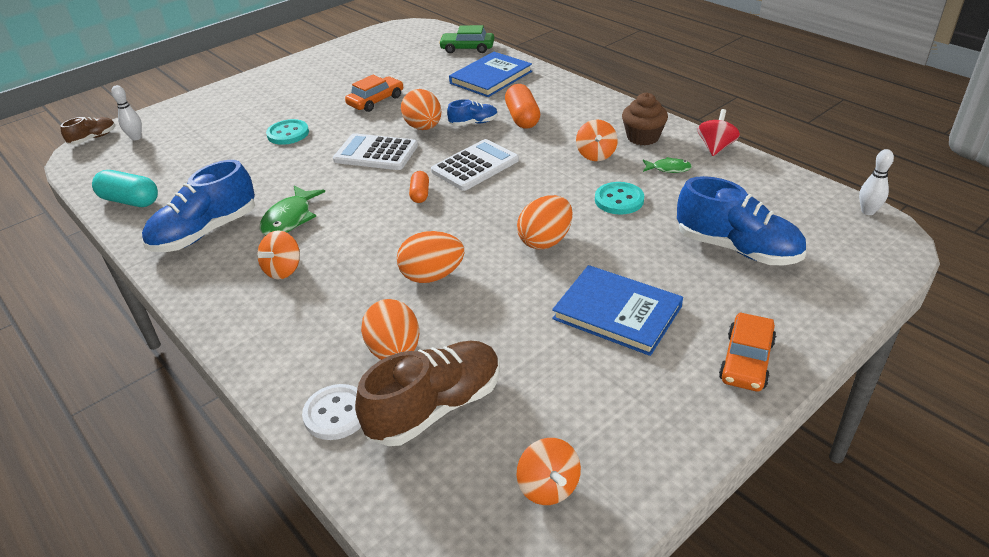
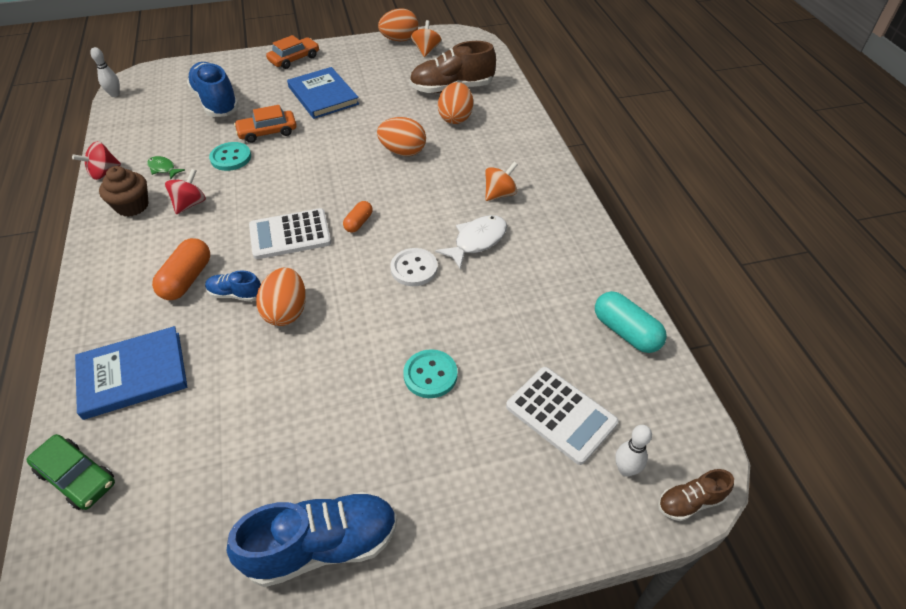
camera: 155 degrees left, 10 degrees up
(205, 232) = (553, 256): blue shoe -> blue shoe (322, 546)
(290, 219) = (477, 241): green fish -> white fish
(336, 413) = (502, 101): white button -> white button (414, 268)
(376, 101) = (295, 395): orange car -> orange car (267, 132)
(376, 153) = (359, 292): white calculator -> white calculator (561, 414)
(545, 241) = (312, 148): orange egg -> orange egg (399, 40)
(596, 155) = (190, 204): orange spinning top -> red spinning top

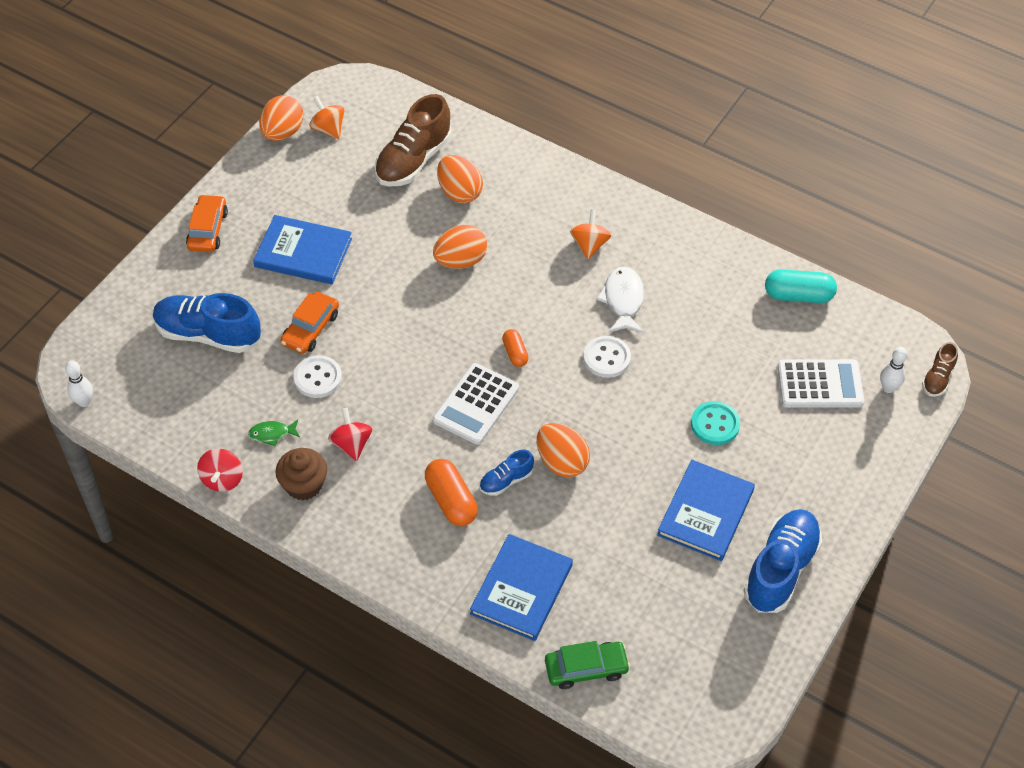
camera: 45 degrees left, 5 degrees up
(231, 158) = (317, 378): turquoise button -> white button
(330, 437) = (705, 512): none -> blue book

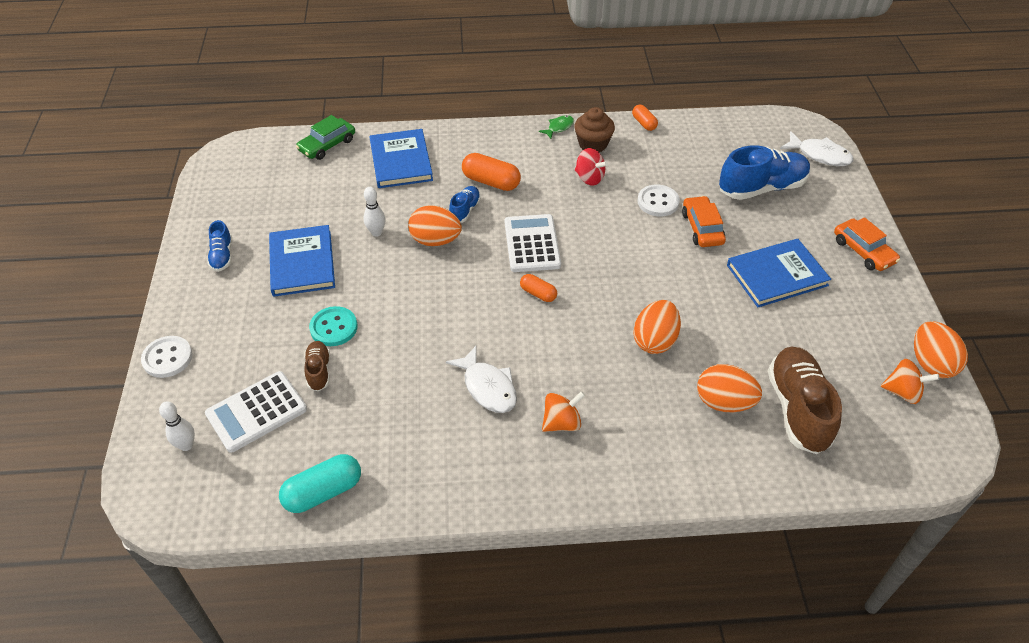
camera: 145 degrees right, 5 degrees down
(84, 402) = (776, 117): white bowling pin -> white bowling pin (376, 232)
(108, 334) = (820, 155): none -> white fish
(222, 479) = (644, 123): red spinning top -> orange capsule
(272, 434) = (645, 158): green fish -> green fish (559, 127)
(589, 245) = (562, 423): orange spinning top -> orange spinning top turned 90 degrees counterclockwise
(606, 358) = (462, 330): white button -> white button (167, 358)
(780, 569) = (222, 256): blue shoe -> blue shoe, size x0.51
(937, 378) = (137, 484): brown shoe -> brown shoe (318, 371)

